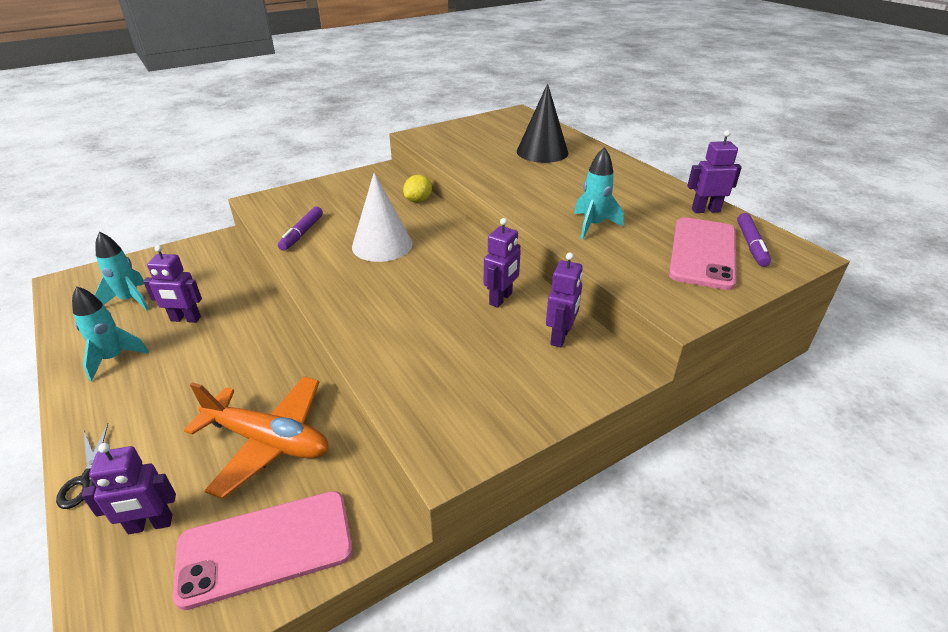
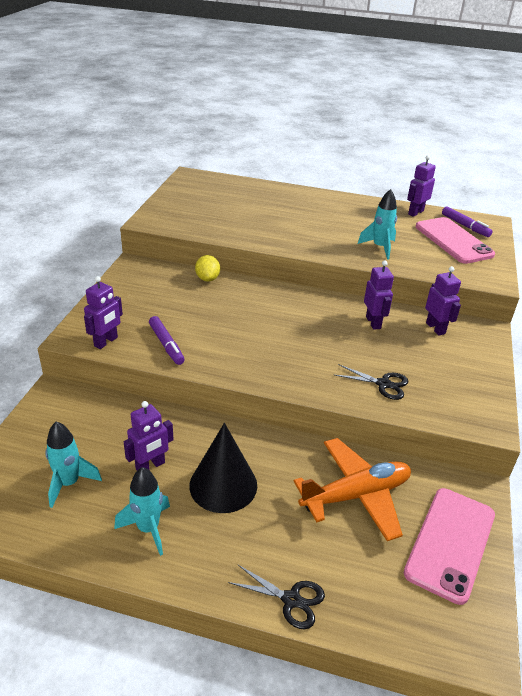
camera: 45 degrees left, 0 degrees up
(150, 525) = (375, 587): purple robot -> purple robot (106, 342)
(382, 245) = (242, 324): white cone -> none
(409, 354) = (383, 384): none -> black scissors
(542, 152) = (263, 204): black cone -> black cone (223, 485)

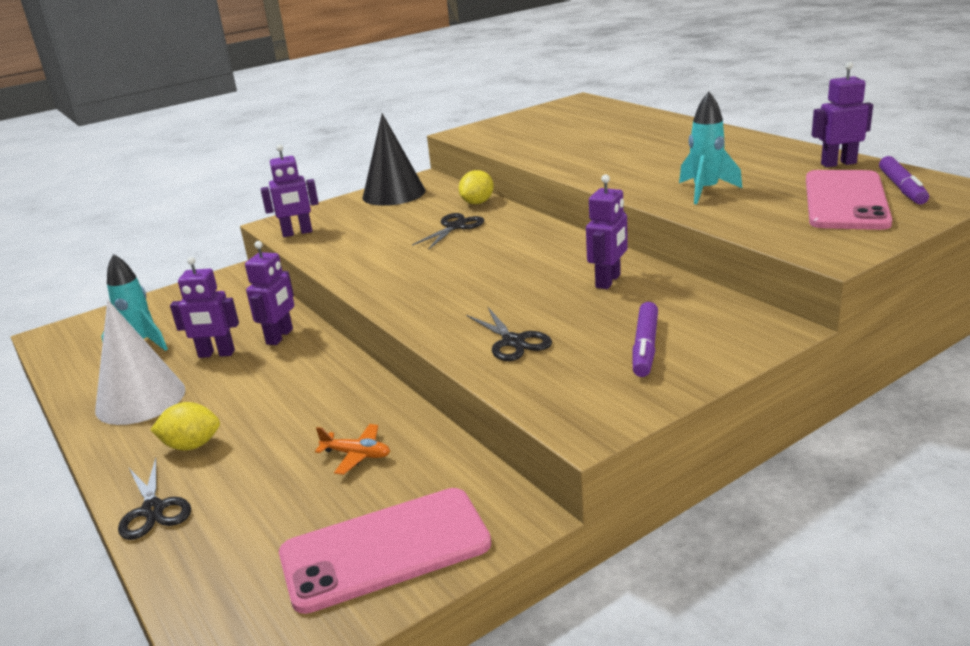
camera: 45 degrees right, 10 degrees down
(148, 529) = (140, 399): turquoise rocket -> white cone
(166, 344) = (344, 247): purple marker -> purple marker (645, 347)
(222, 304) = (455, 227): none -> black scissors
(223, 485) = (249, 392): black cone -> black cone (394, 194)
(245, 543) = (192, 445): none -> yellow lemon
(356, 495) = (357, 455): orange plane -> orange plane, size x0.43
(435, 328) = (691, 307): purple robot -> purple robot (280, 337)

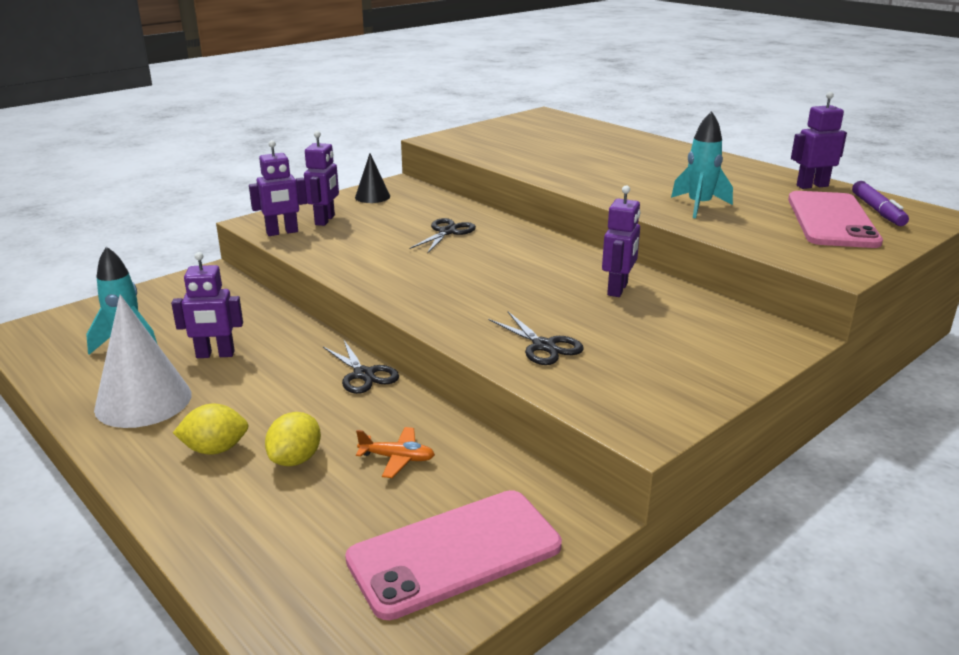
camera: 10 degrees left, 0 degrees up
(153, 510) = (191, 517): black scissors -> black scissors (363, 374)
(280, 337) = (280, 338): purple robot -> purple robot (325, 220)
(394, 194) = (372, 197): black cone -> black cone, size x0.55
(477, 203) = (462, 209): yellow lemon -> yellow lemon (296, 459)
(645, 347) = (674, 353): purple marker -> none

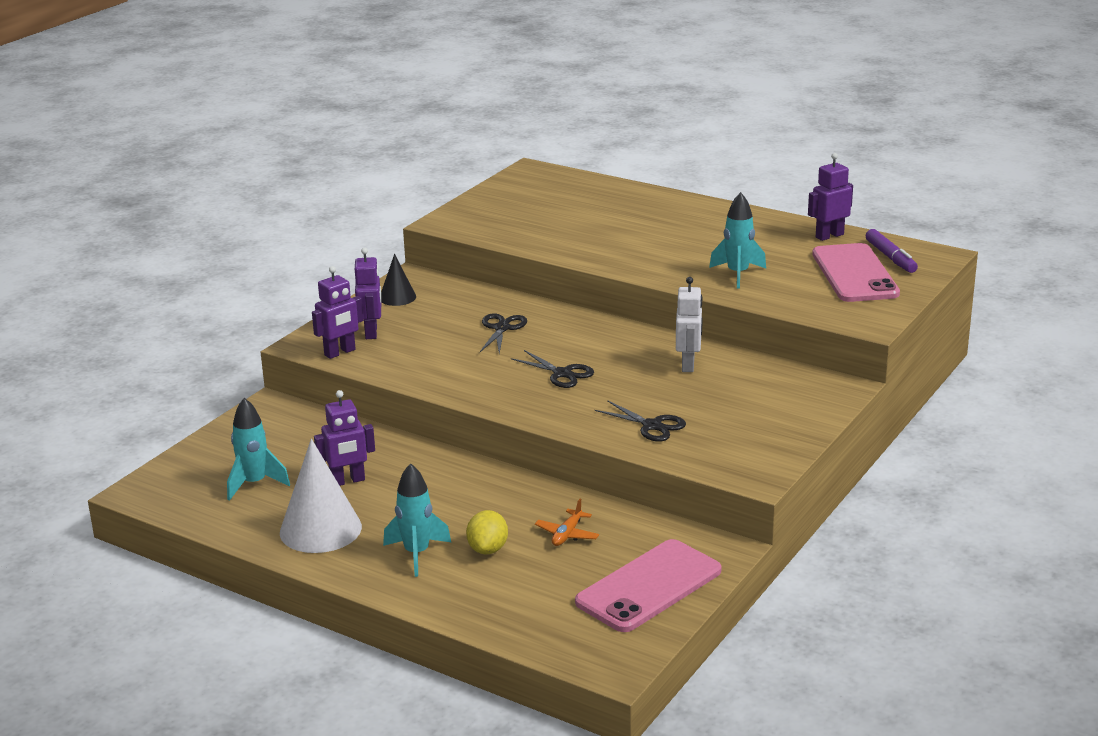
camera: 15 degrees left, 0 degrees up
(215, 449) = (417, 554): yellow lemon -> turquoise rocket
(363, 374) = (494, 476): black scissors -> black scissors (562, 374)
(397, 458) = (567, 534): orange plane -> orange plane turned 120 degrees clockwise
(618, 289) = (688, 365): purple robot -> white robot

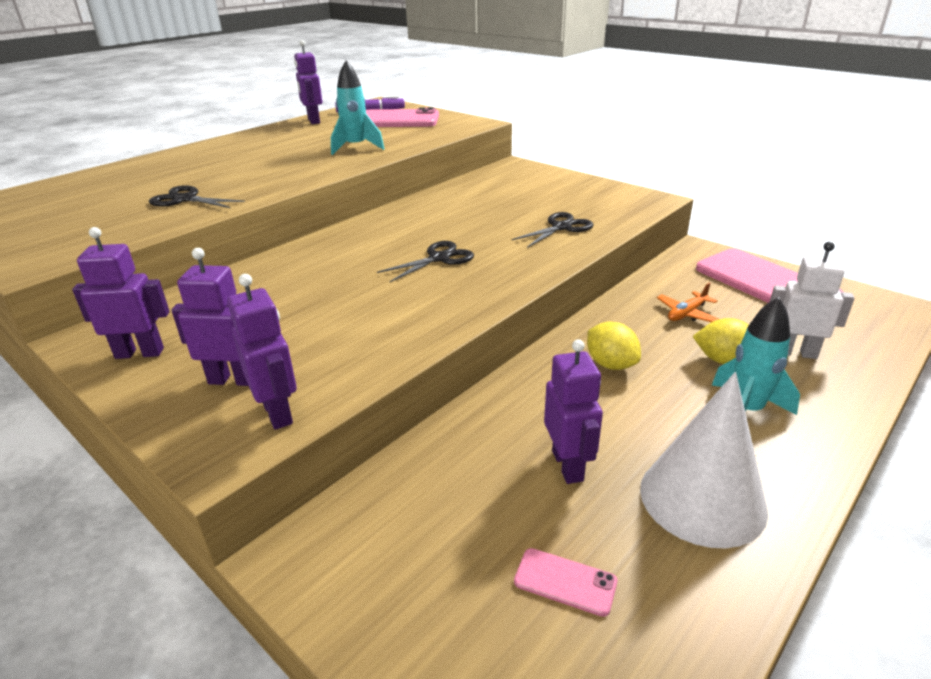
camera: 80 degrees left, 5 degrees up
(254, 484) = (565, 582): turquoise rocket -> pink phone
(397, 297) = (140, 353): black cone -> purple robot
(471, 495) = (610, 364): none -> yellow lemon
(501, 328) = (306, 284): black scissors -> black scissors (185, 199)
(567, 534) = (686, 314): orange plane -> orange plane turned 105 degrees clockwise
(688, 365) = (451, 206): white robot -> white robot (795, 352)

